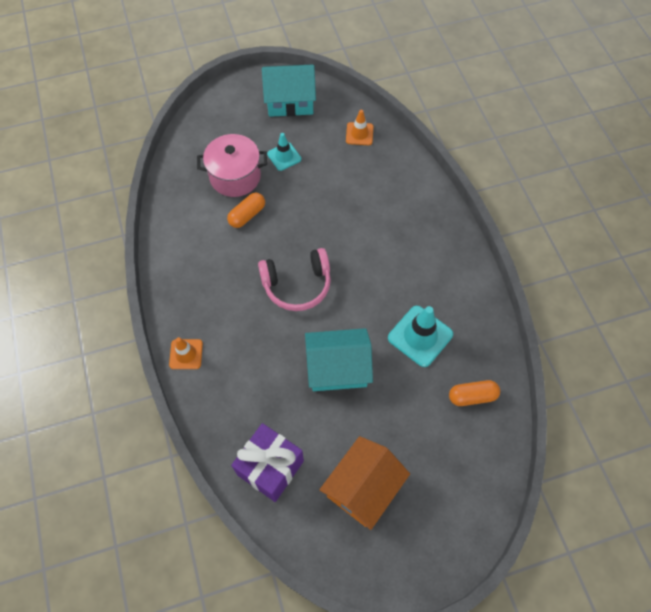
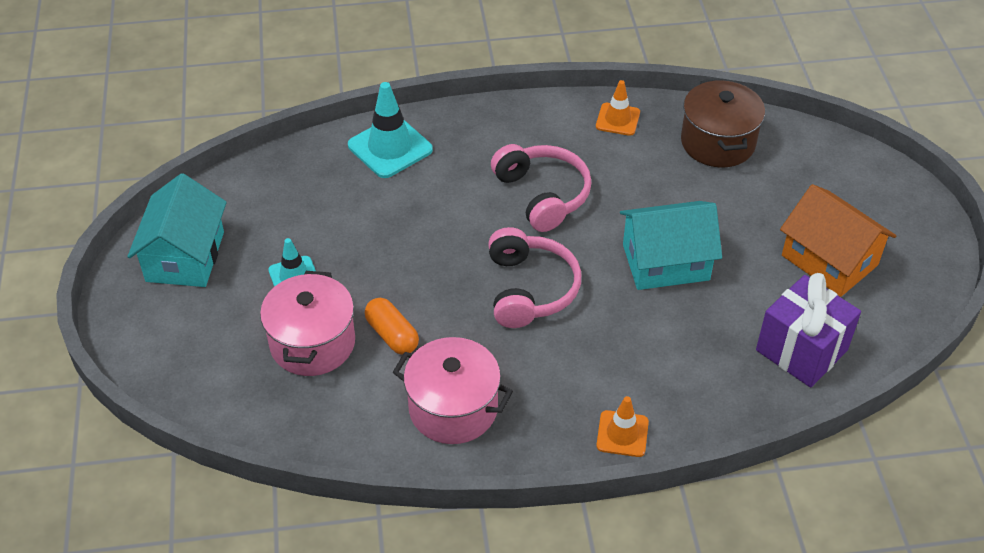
camera: 80 degrees left, 15 degrees down
(196, 257) = (453, 408): none -> pink pot
(337, 368) = (665, 262): turquoise house -> turquoise house turned 75 degrees clockwise
(359, 134) = (283, 184): orange traffic cone -> orange traffic cone (617, 119)
(385, 281) = (542, 195): none -> pink headphones
(420, 336) = (630, 174): turquoise traffic cone -> turquoise traffic cone (390, 147)
(472, 396) = (718, 142): orange capsule -> brown pot

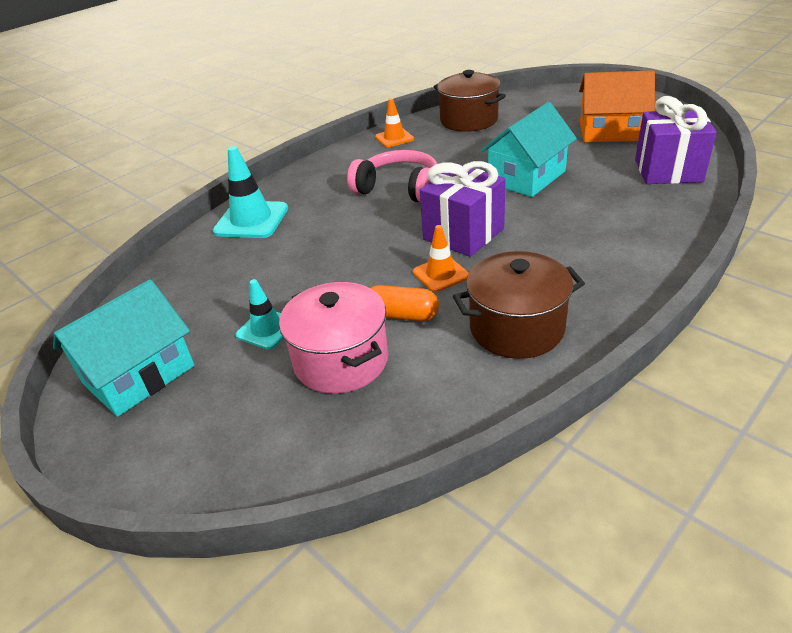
camera: 35 degrees left, 10 degrees down
(185, 256) = (139, 375): turquoise house -> turquoise house turned 75 degrees clockwise
(453, 408) = (516, 328): pink pot -> brown pot
(529, 289) = (463, 234): pink headphones -> purple gift
(622, 434) = (649, 267): orange traffic cone -> orange traffic cone (440, 274)

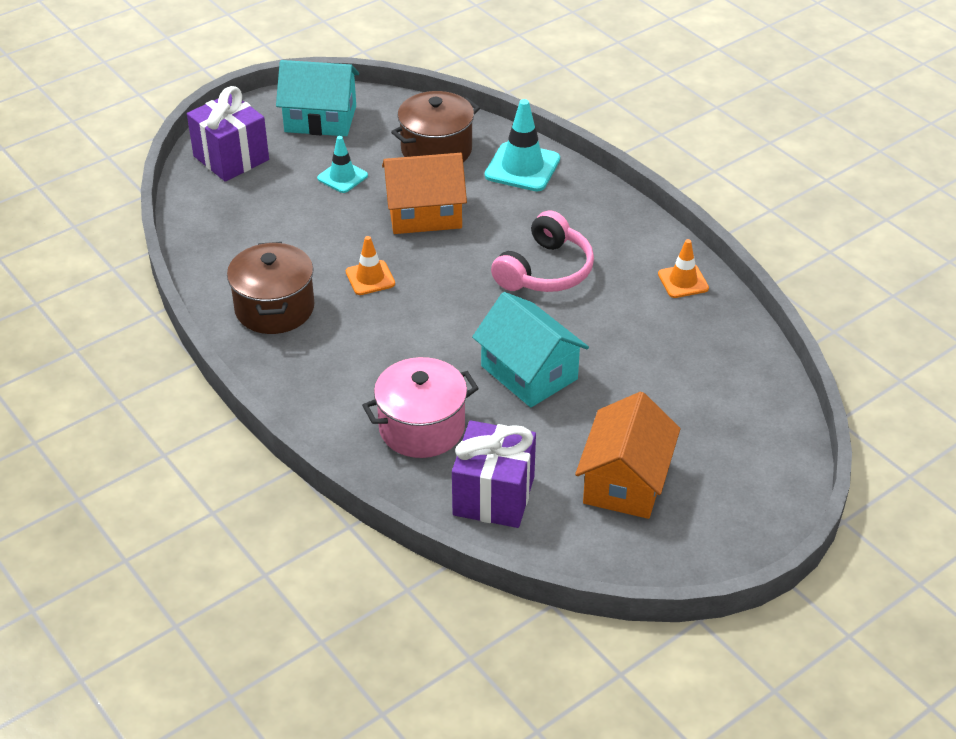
camera: 95 degrees right, 5 degrees up
(139, 375) = (320, 119): turquoise house -> turquoise house turned 45 degrees counterclockwise
(329, 261) = (424, 213): none -> orange house
(341, 360) = (285, 213): pink pot -> pink pot (422, 428)
(402, 315) = (323, 248): orange capsule -> none
(463, 234) = (430, 303): purple gift -> purple gift (231, 158)
(469, 120) = (715, 355): brown pot -> brown pot (436, 150)

